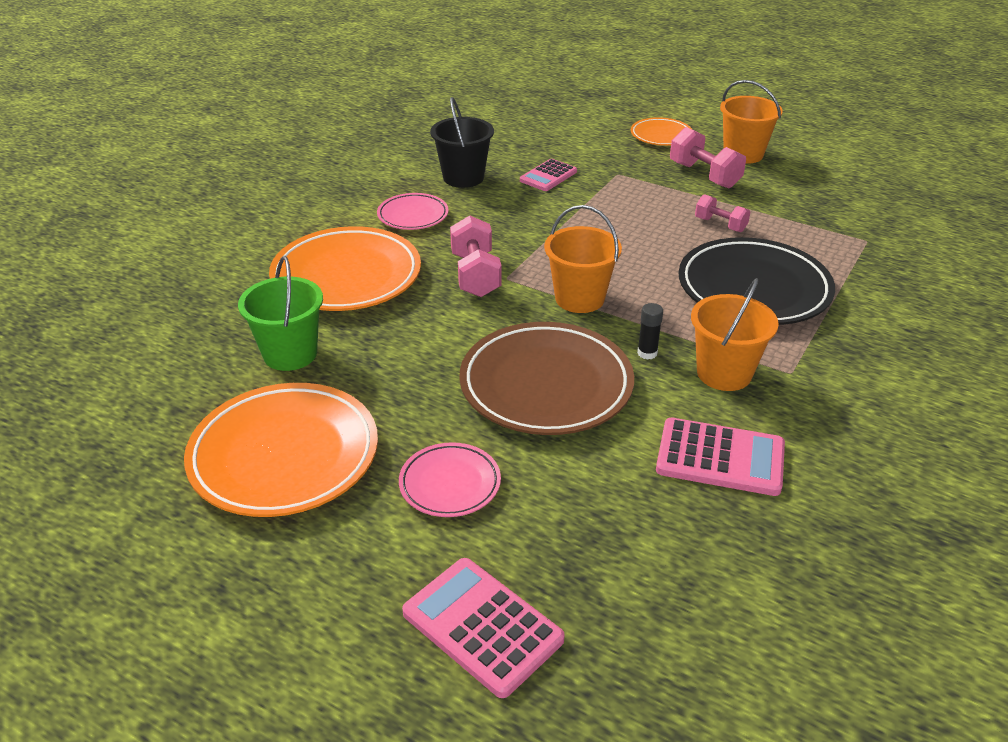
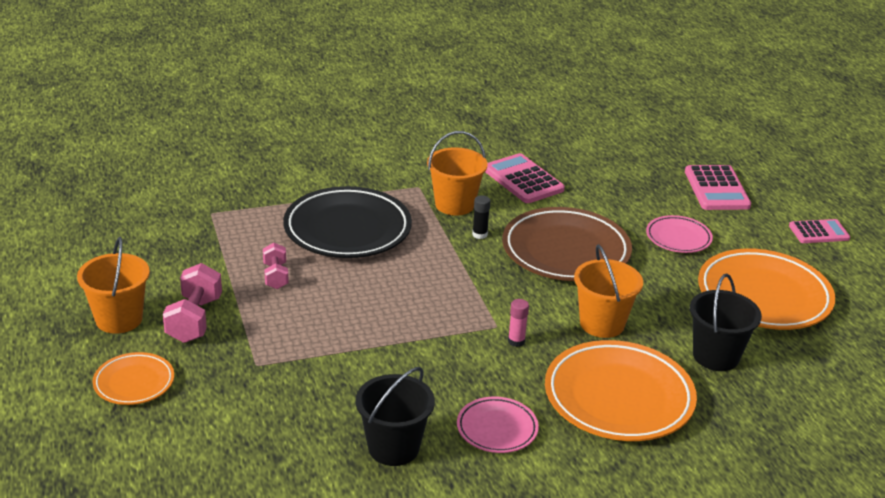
camera: 140 degrees left, 5 degrees down
(290, 354) = (715, 356): green bucket -> black bucket
(475, 275) = (516, 341): pink dumbbell -> pink glue stick
(548, 176) = (317, 400): pink calculator -> pink calculator (819, 232)
(579, 298) = (468, 284): orange bucket -> orange bucket (602, 324)

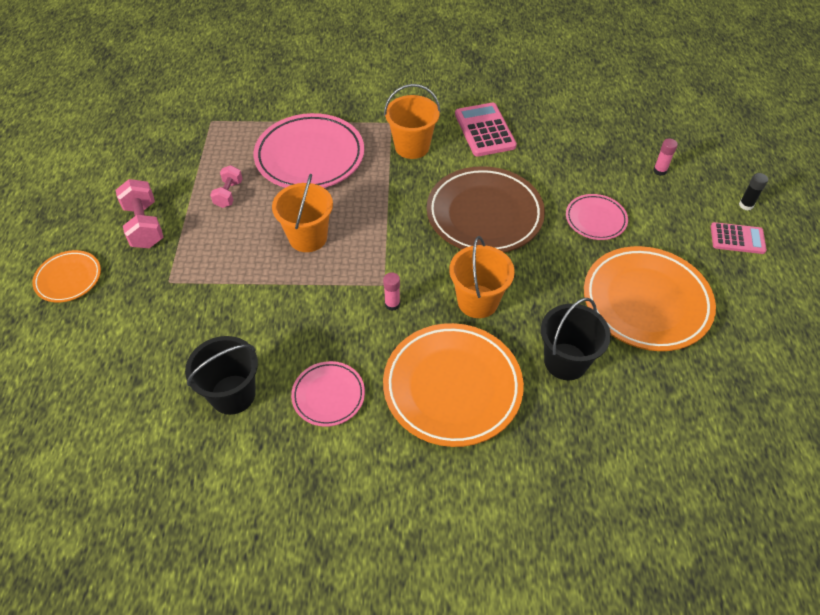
camera: 20 degrees right, 20 degrees up
(119, 319) = (89, 213): orange bucket -> orange bucket (308, 237)
(194, 320) = (144, 226): pink dumbbell -> pink dumbbell turned 45 degrees counterclockwise
(347, 229) = (310, 157): black plate -> pink plate
(479, 234) = (417, 182): black glue stick -> black glue stick (746, 205)
(717, 189) = (659, 171): pink calculator -> pink glue stick

